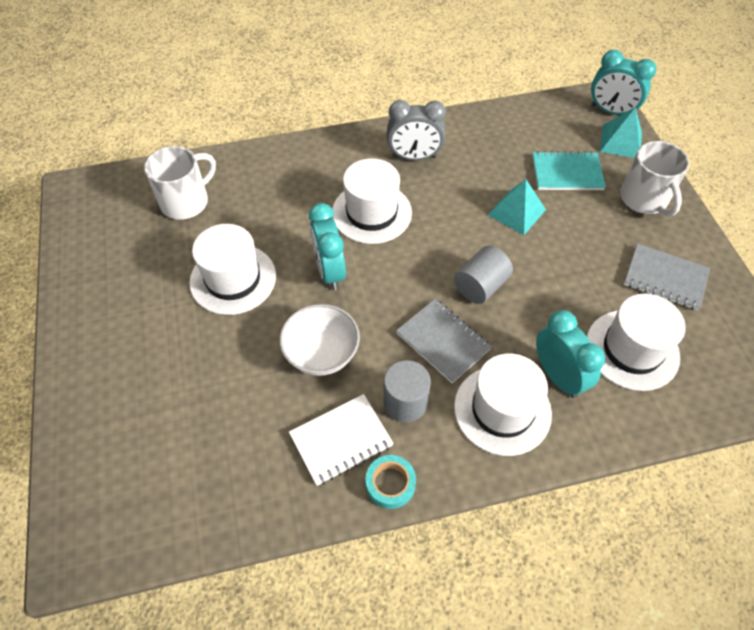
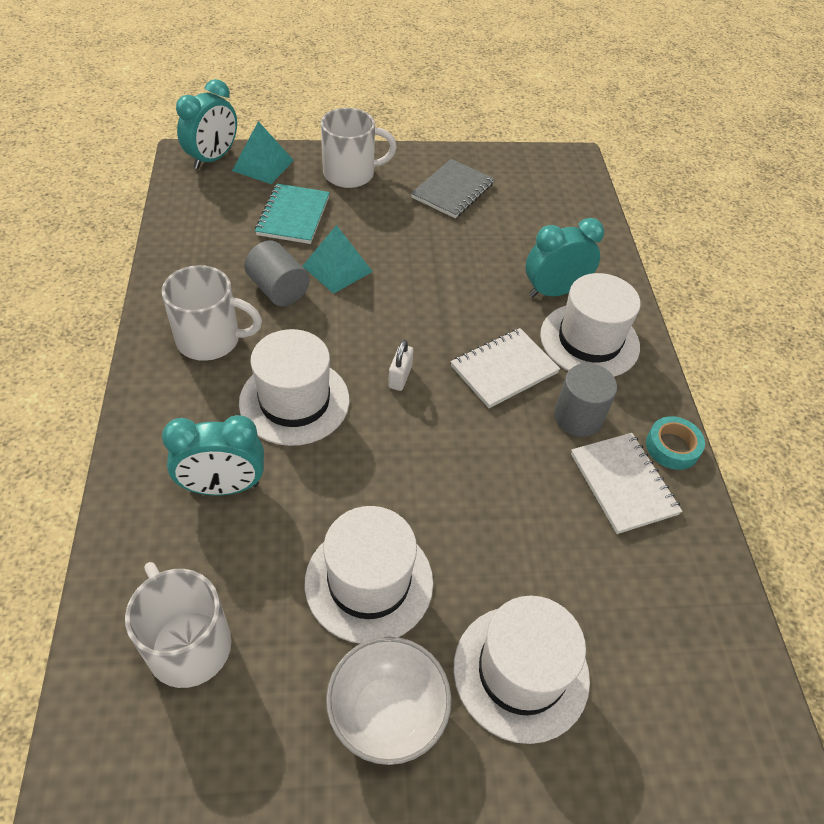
camera: 85 degrees left, 5 degrees down
(322, 354) = (508, 487): white bowl -> white bowl (387, 713)
(329, 271) = (382, 462): turquoise clock -> turquoise clock (223, 487)
(412, 270) = (400, 377): none -> white padlock
(414, 157) = (211, 340): grey clock -> white mug
(443, 341) = (504, 370): grey notebook -> white notebook
(480, 286) = (435, 322): grey cylinder -> grey cylinder (278, 290)
(632, 349) = (529, 235): white hat -> white hat (521, 672)

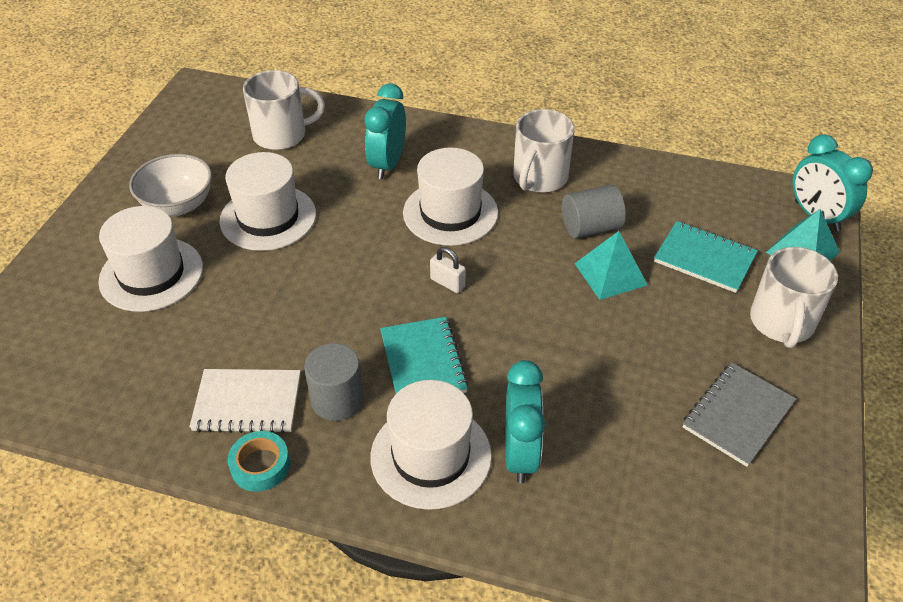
camera: 115 degrees right, 5 degrees down
(452, 191) = (738, 415): grey notebook -> grey notebook turned 75 degrees clockwise
(504, 370) = (423, 362): white notebook -> turquoise notebook

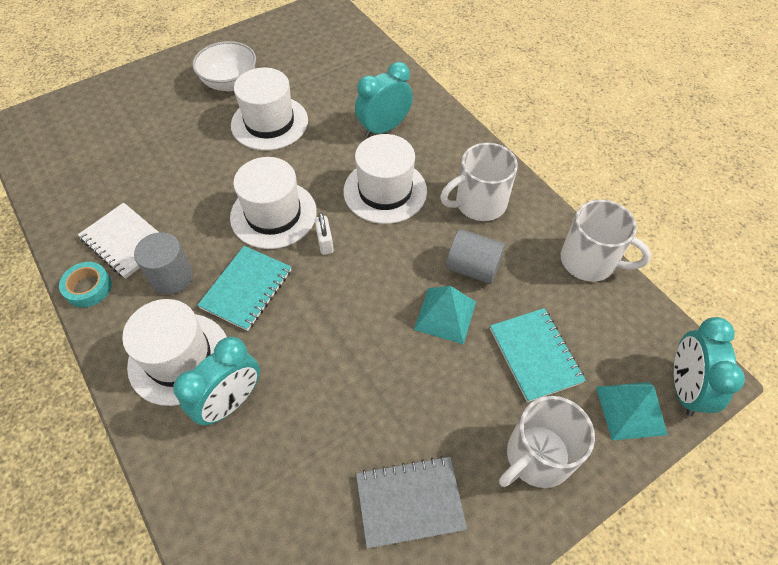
camera: 40 degrees right, 10 degrees up
(151, 274) = (168, 121): white hat -> white hat (273, 214)
(282, 135) = (340, 68): white mug -> white mug (589, 261)

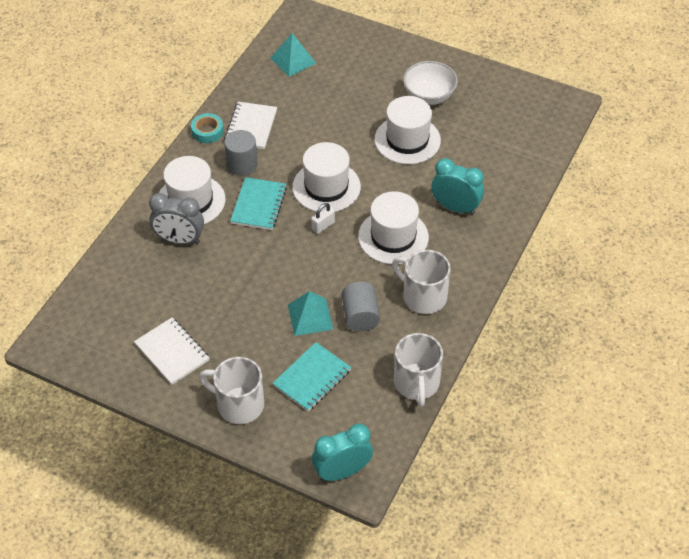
camera: 60 degrees right, 5 degrees down
(231, 402) = (179, 240): turquoise clock -> grey clock
(246, 289) = (258, 205): turquoise notebook -> turquoise notebook turned 75 degrees counterclockwise
(409, 502) = (172, 352): grey notebook -> white notebook
(631, 410) = (304, 445): turquoise pyramid -> turquoise pyramid (293, 60)

